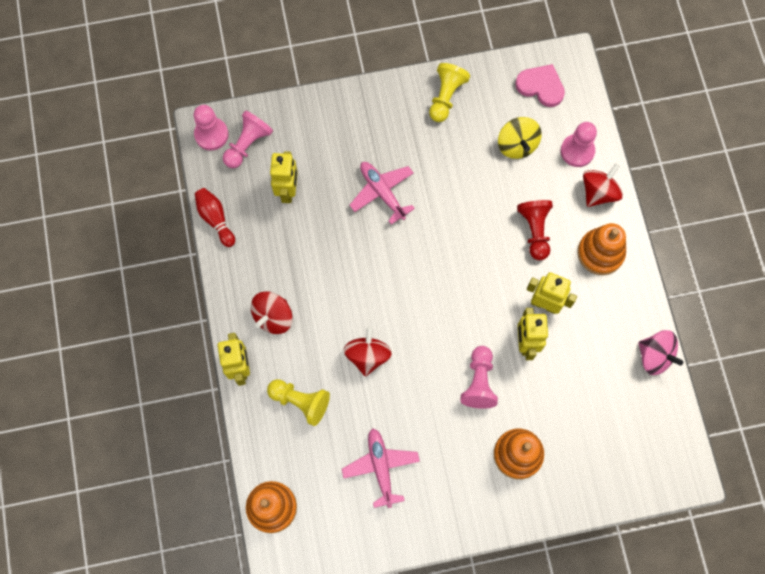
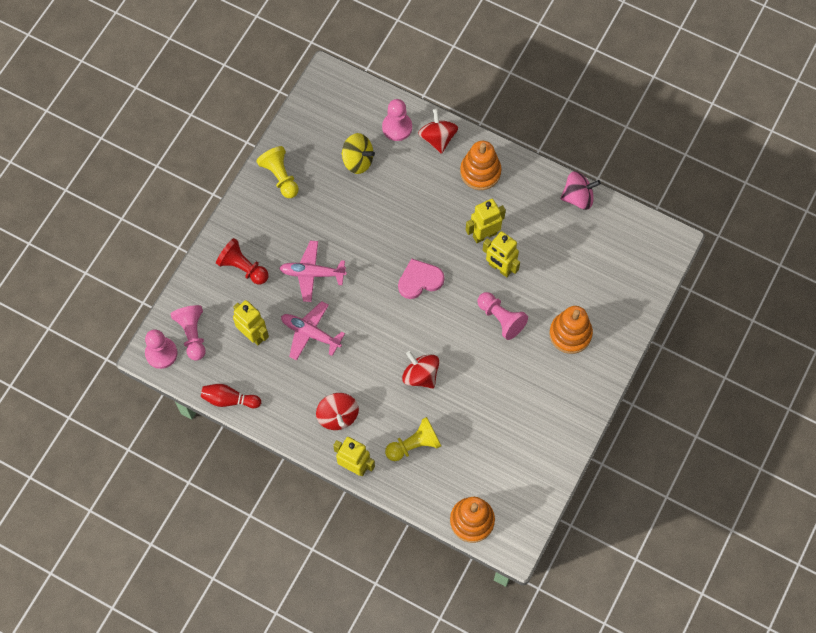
camera: 50 degrees left, 5 degrees down
(381, 467) = (505, 427): pink plane -> pink plane (310, 333)
(535, 231) = (428, 199): red pawn -> red pawn (243, 267)
(541, 86) = (330, 111): pink heart -> pink heart (419, 280)

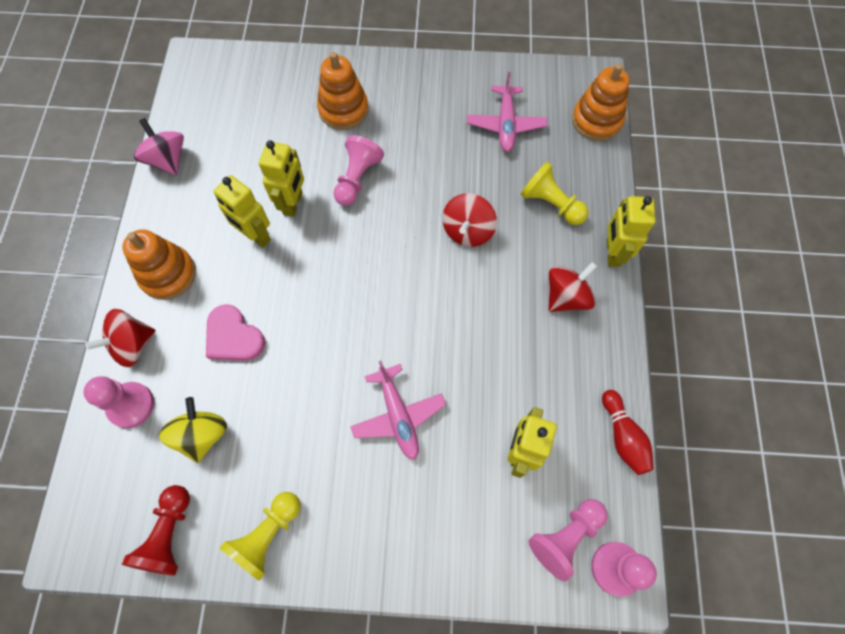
camera: 115 degrees left, 0 degrees up
(243, 267) = (433, 516): red pawn -> red pawn (169, 534)
(310, 333) = (481, 377): pink plane -> pink plane (505, 124)
(419, 280) = (348, 282): pink heart -> pink heart (233, 337)

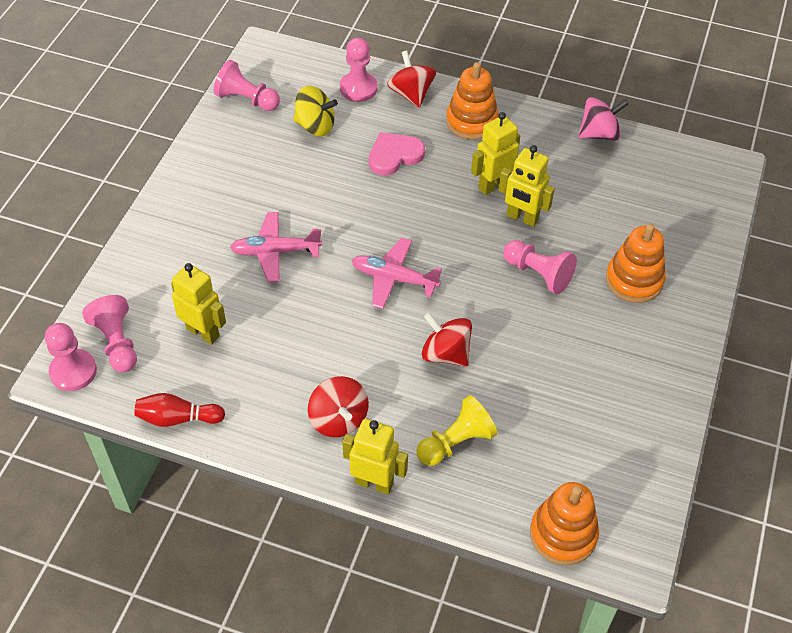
camera: 105 degrees right, 15 degrees down
(169, 534) = (247, 100): red pawn -> pink pawn
(267, 535) = (218, 152): yellow pawn -> none
(505, 124) = (579, 430): pink plane -> pink plane (394, 278)

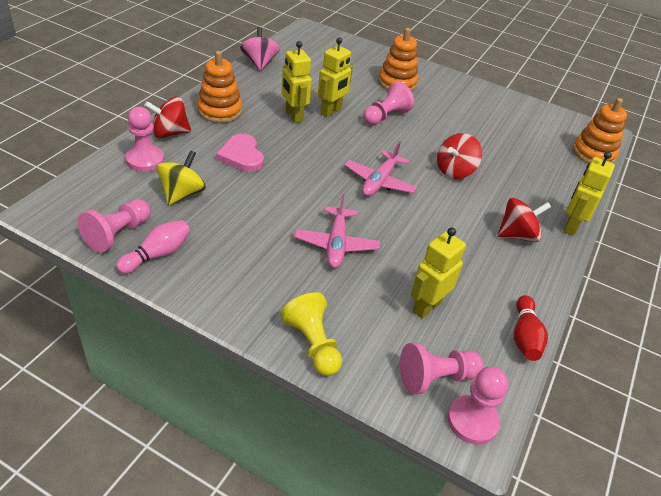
camera: 85 degrees left, 10 degrees down
(228, 130) = (157, 254): none -> pink bowling pin
(456, 442) = (531, 181): yellow pawn -> yellow pawn (313, 344)

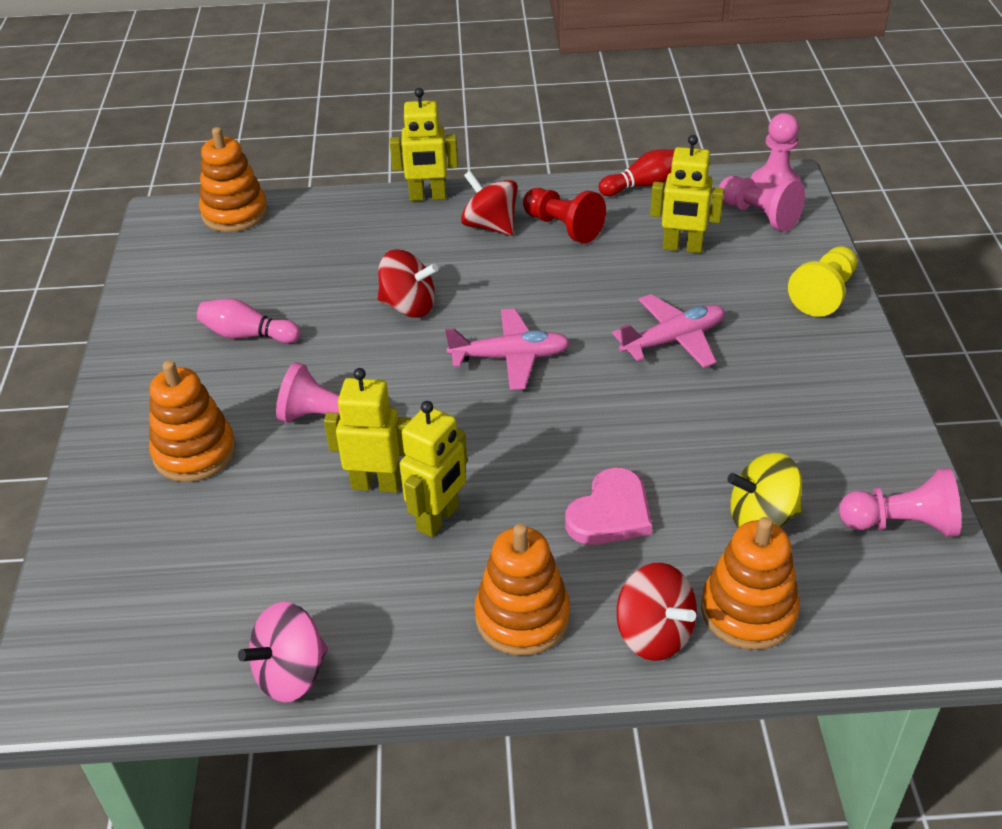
camera: 115 degrees left, 0 degrees up
(145, 160) = (748, 611): pink pawn -> orange stacking toy
(157, 254) = (878, 466): pink bowling pin -> pink bowling pin (247, 335)
(493, 265) = (563, 227): none -> red pawn

